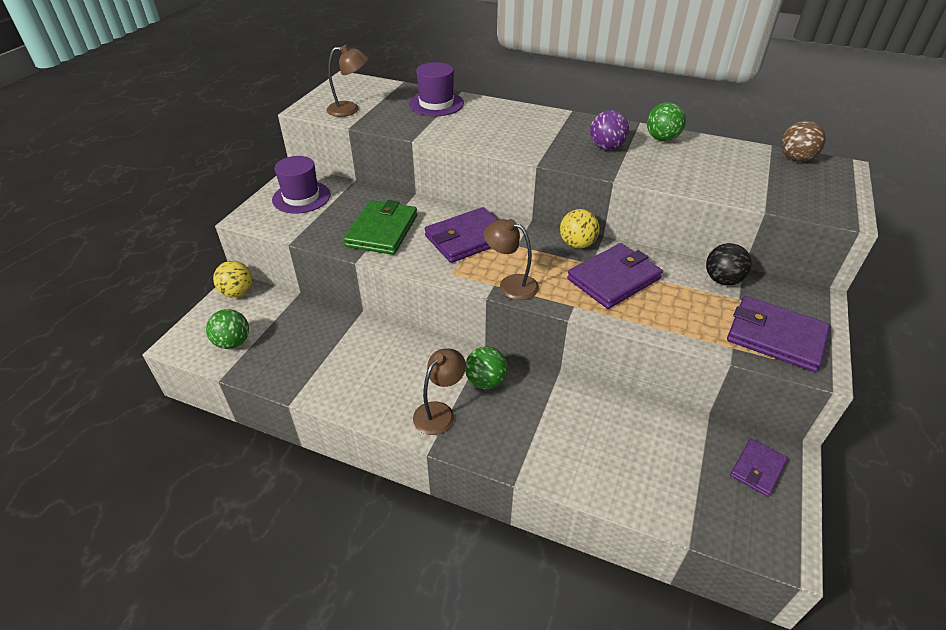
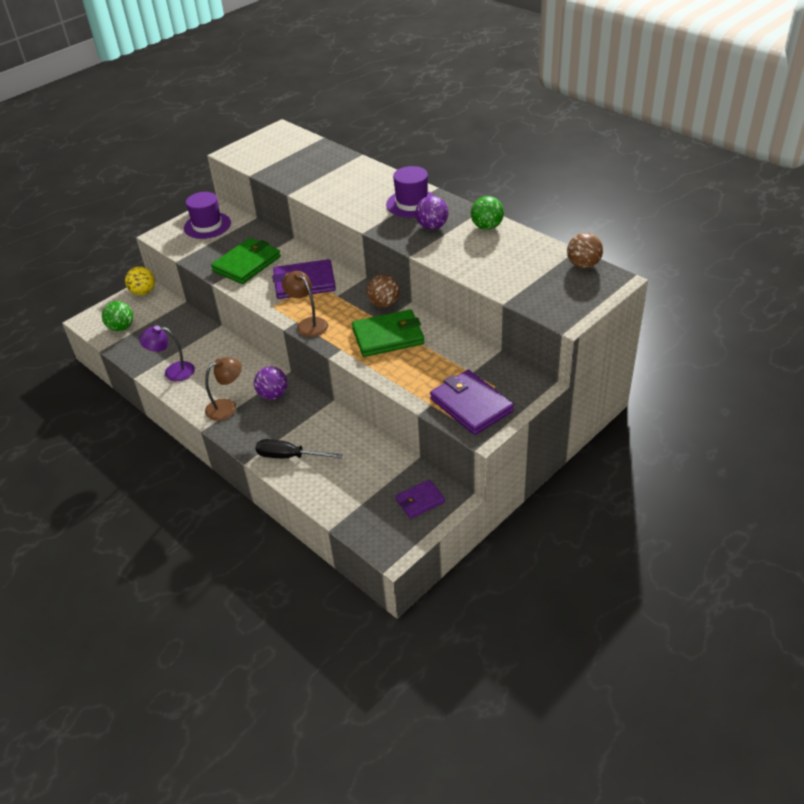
camera: 25 degrees right, 0 degrees up
(338, 384) = (173, 372): none -> purple lamp
(350, 109) = (262, 158): brown lamp -> none
(436, 104) = (332, 164): purple hat -> purple hat (412, 203)
(485, 381) = (273, 395): green ball -> purple ball
(563, 457) = (289, 456): none -> black screwdriver
(577, 244) = (384, 304): yellow ball -> brown ball
(613, 279) = (388, 336): purple wallet -> green wallet
(722, 280) = (473, 356): black ball -> none

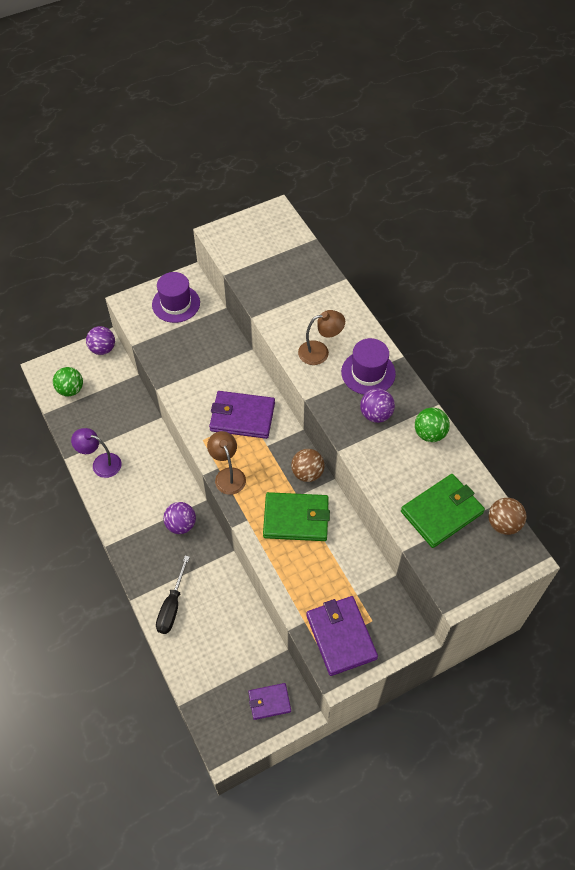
camera: 15 degrees right, 15 degrees up
(143, 292) = (103, 349): yellow ball -> purple ball
(227, 407) = (136, 525): brown lamp -> brown lamp (320, 352)
(247, 264) = (196, 372): green wallet -> green wallet (442, 512)
(289, 456) = (172, 606): black screwdriver -> black screwdriver turned 105 degrees counterclockwise

